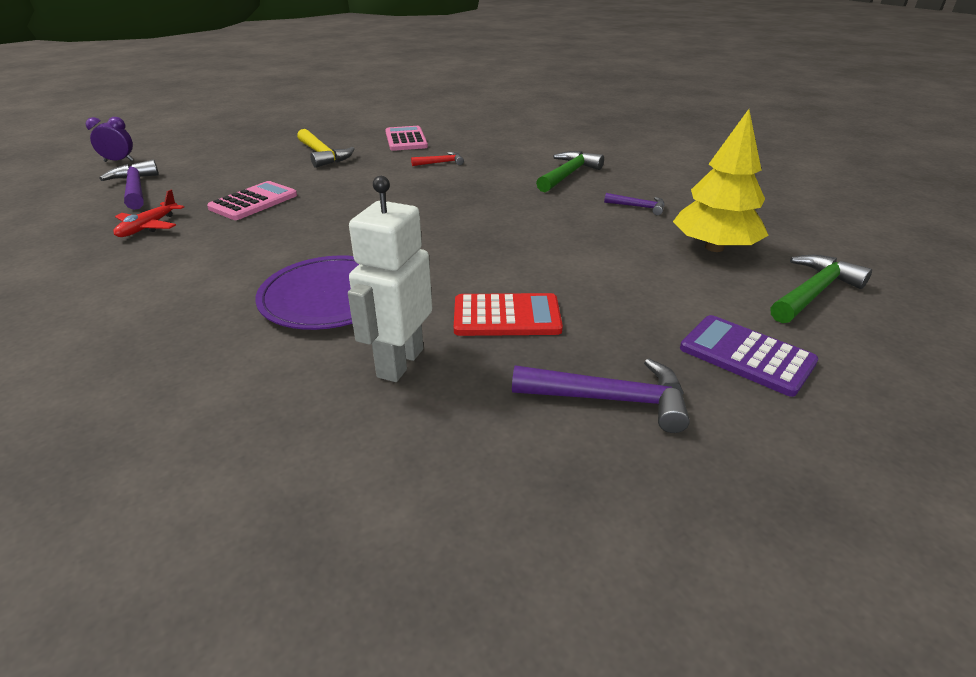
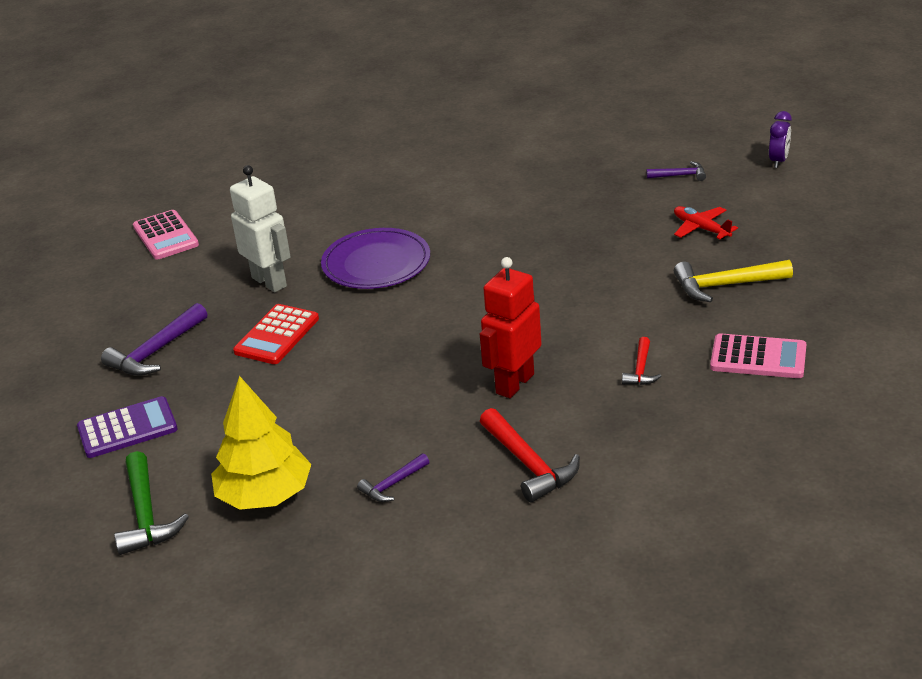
camera: 120 degrees right, 0 degrees up
(135, 189) = (680, 175): purple hammer -> purple hammer, size x0.57
(148, 227) = (574, 187): red plane -> red plane (701, 228)
(253, 202) = (598, 236): pink calculator -> pink calculator (166, 236)
(488, 193) = (514, 383): none -> red robot
(568, 174) = (529, 464): green hammer -> red hammer

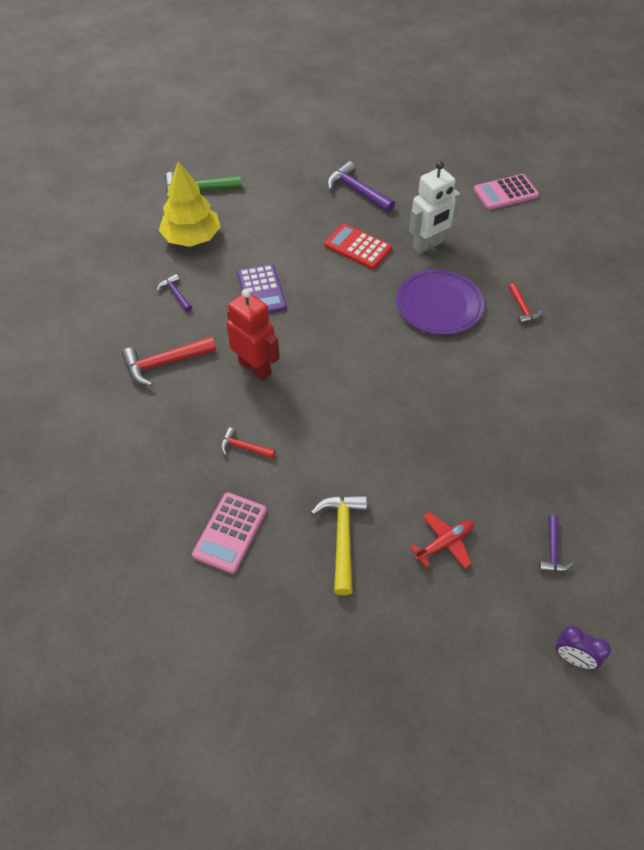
camera: 95 degrees right, 20 degrees up
(127, 428) = (280, 181): purple calculator -> purple calculator (261, 291)
(372, 211) = (522, 308): none -> red hammer

